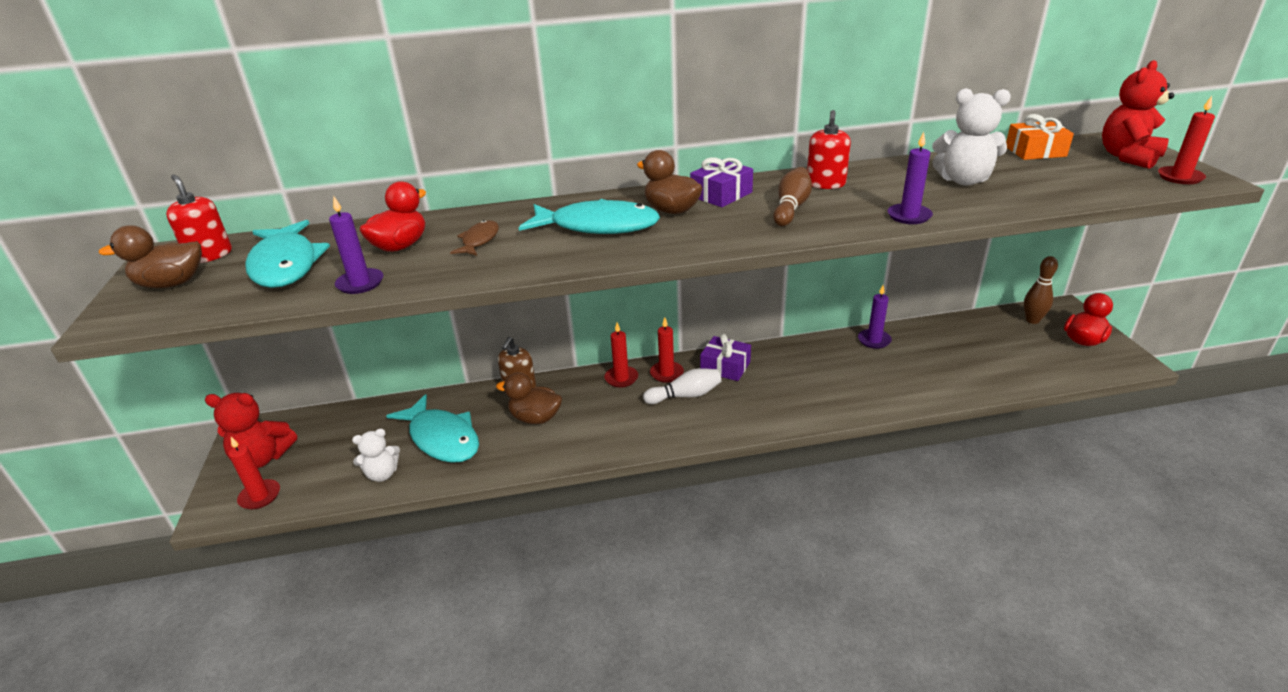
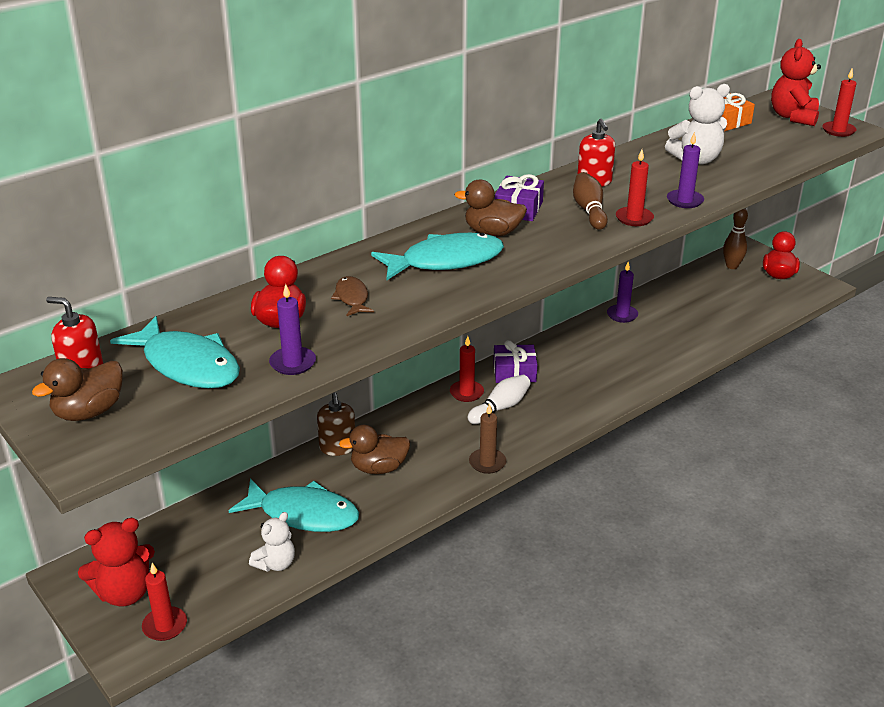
camera: 30 degrees left, 0 degrees up
(621, 378) = (428, 409): red candle -> red candle (634, 218)
(630, 443) = (487, 463): none -> brown candle

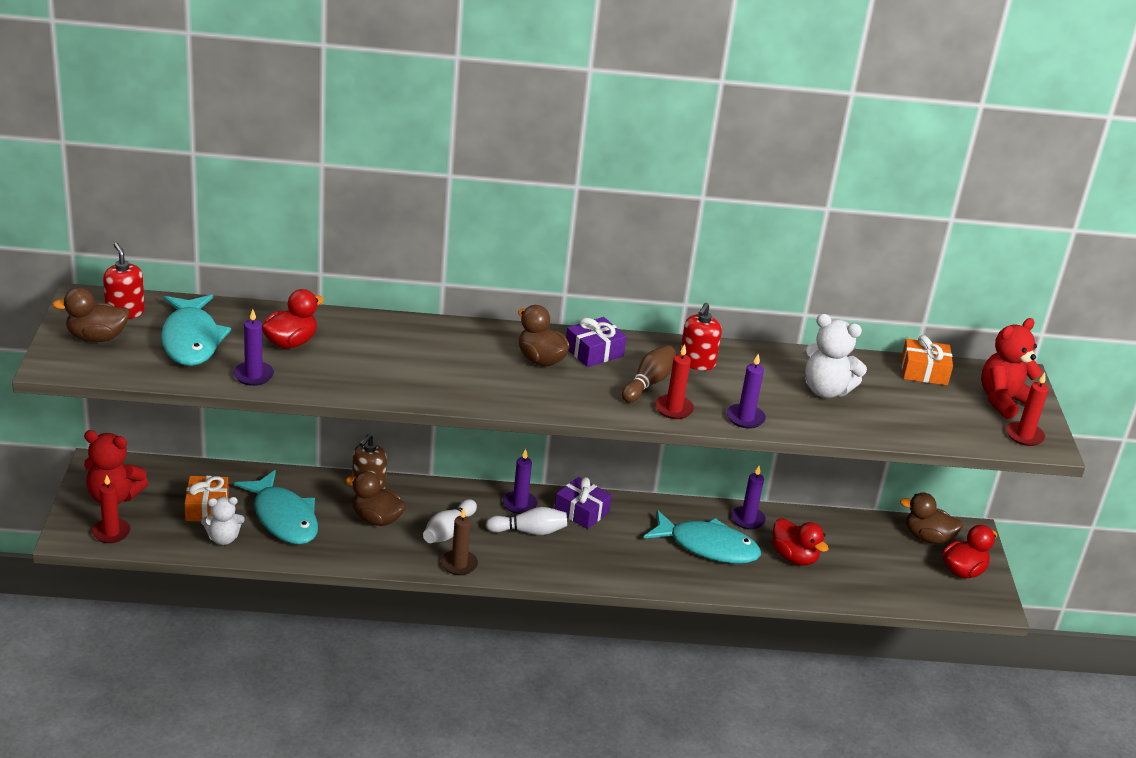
camera: 35 degrees right, 0 degrees up
(225, 547) = (207, 507): none -> orange gift
(352, 298) = (360, 353): brown fish -> none
(445, 261) = (468, 362): turquoise fish -> turquoise fish (708, 546)
(445, 443) = (448, 531): none -> white bowling pin
(466, 393) = (519, 504): red candle -> purple candle
(682, 322) = (794, 557): none -> red duck
(732, 266) = (927, 537): brown bowling pin -> brown duck

